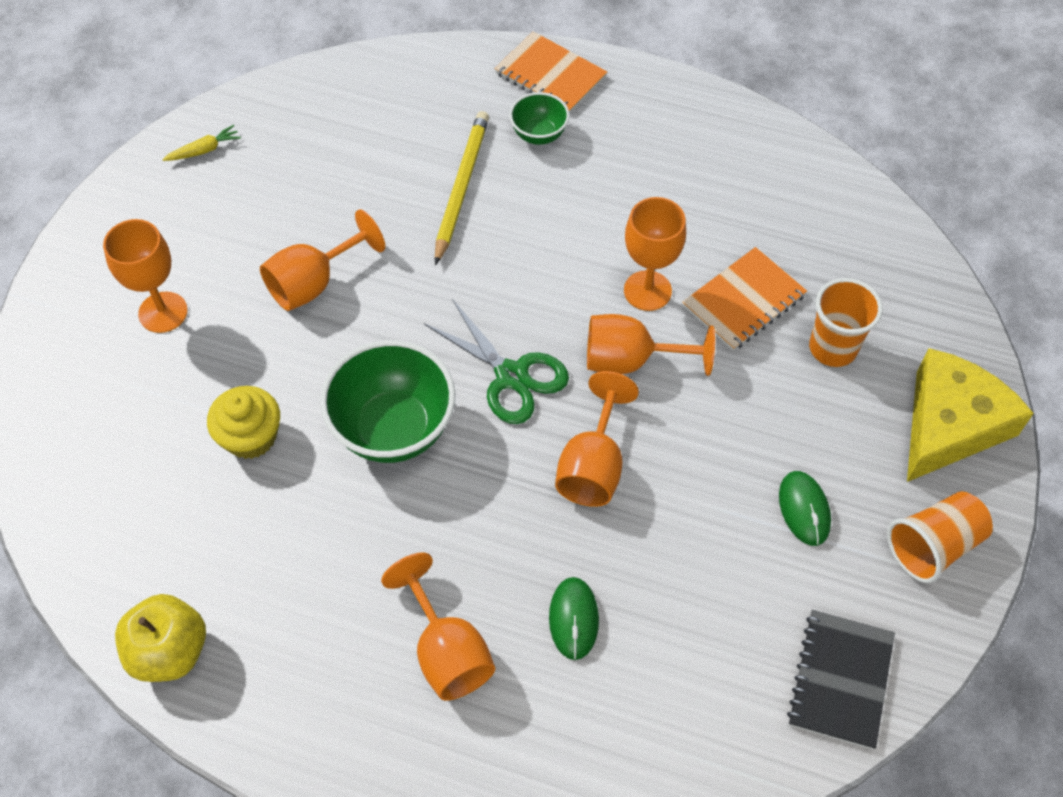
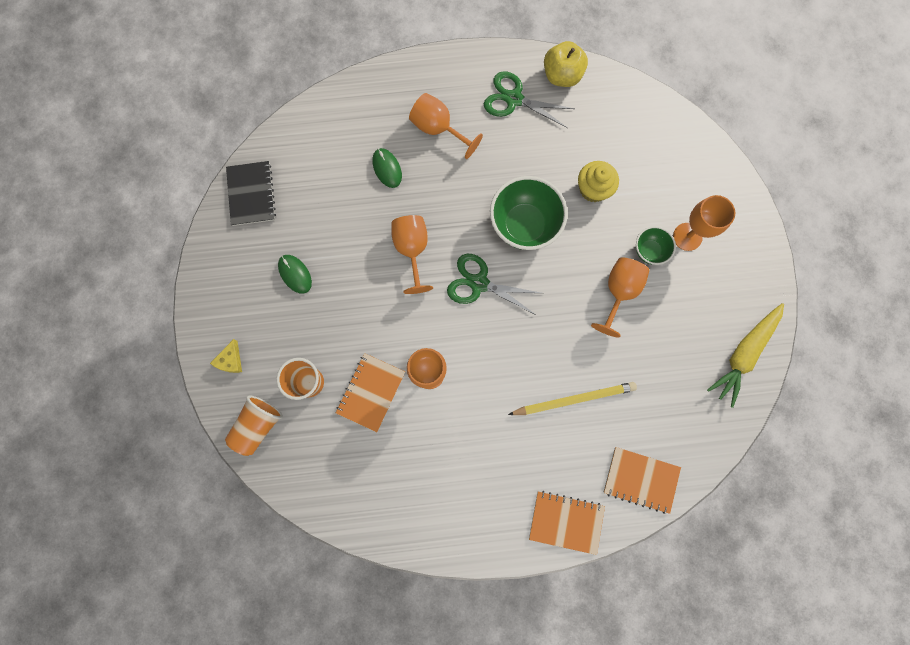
camera: 155 degrees right, 20 degrees up
(204, 150) = (743, 354): yellow carrot -> yellow carrot, size x2.21
(281, 645) = (514, 99): none -> green scissors
(431, 80) = (641, 479): none -> orange notebook
(461, 187) = (574, 399): yellow pencil -> yellow pencil turned 90 degrees counterclockwise
(539, 135) = (548, 464): green bowl -> green bowl (649, 251)
(631, 360) = (419, 322): orange goblet -> none
(933, 546) = (223, 283): orange cup -> orange cup (258, 426)
(950, 425) = (230, 360): yellow cheese -> yellow cheese, size x0.42

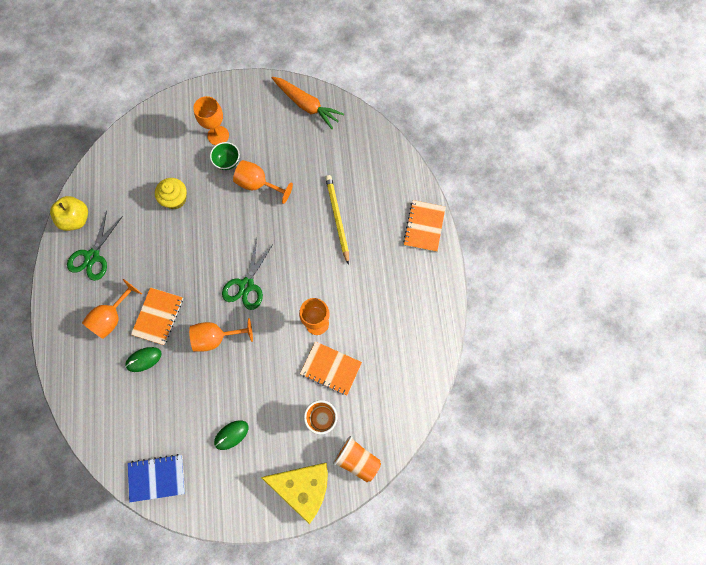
camera: 90 degrees left, 5 degrees down
(230, 360) = (303, 487): yellow cheese -> yellow cheese, size x2.36
(251, 194) = (157, 478): black notebook -> blue notebook
(524, 225) = (201, 251): green bowl -> none
(641, 479) = (394, 176): orange notebook -> orange notebook (158, 316)
(743, 354) = (307, 105): yellow carrot -> orange carrot

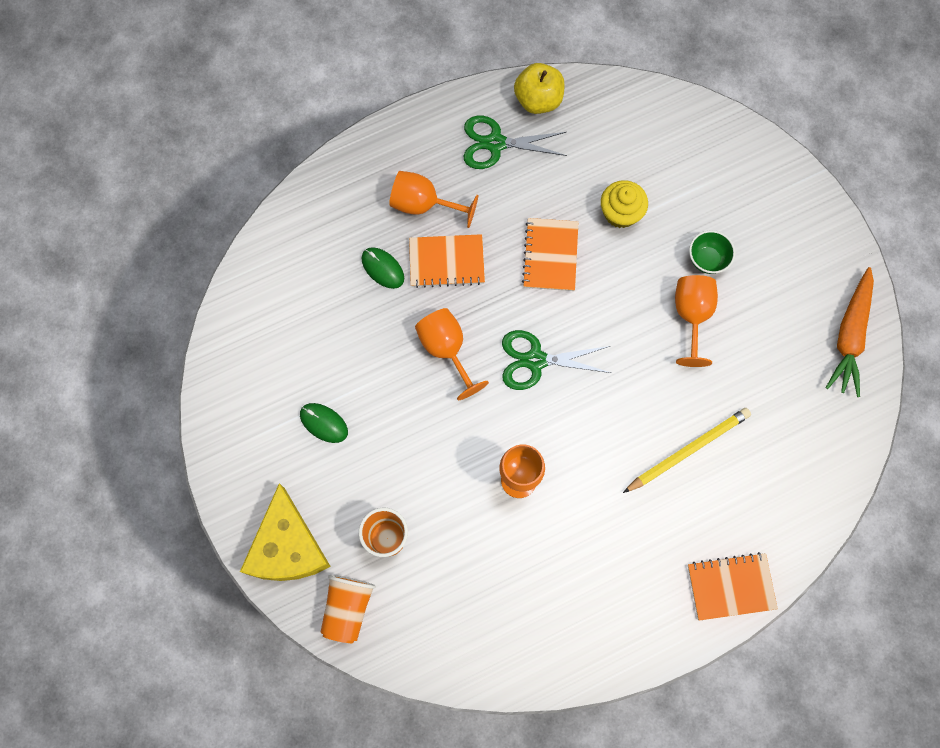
camera: 70 degrees right, 0 degrees up
(157, 478) = (238, 350): blue notebook -> none
(218, 135) = (742, 230): orange goblet -> none
(331, 368) = (461, 524): orange notebook -> orange notebook (550, 255)

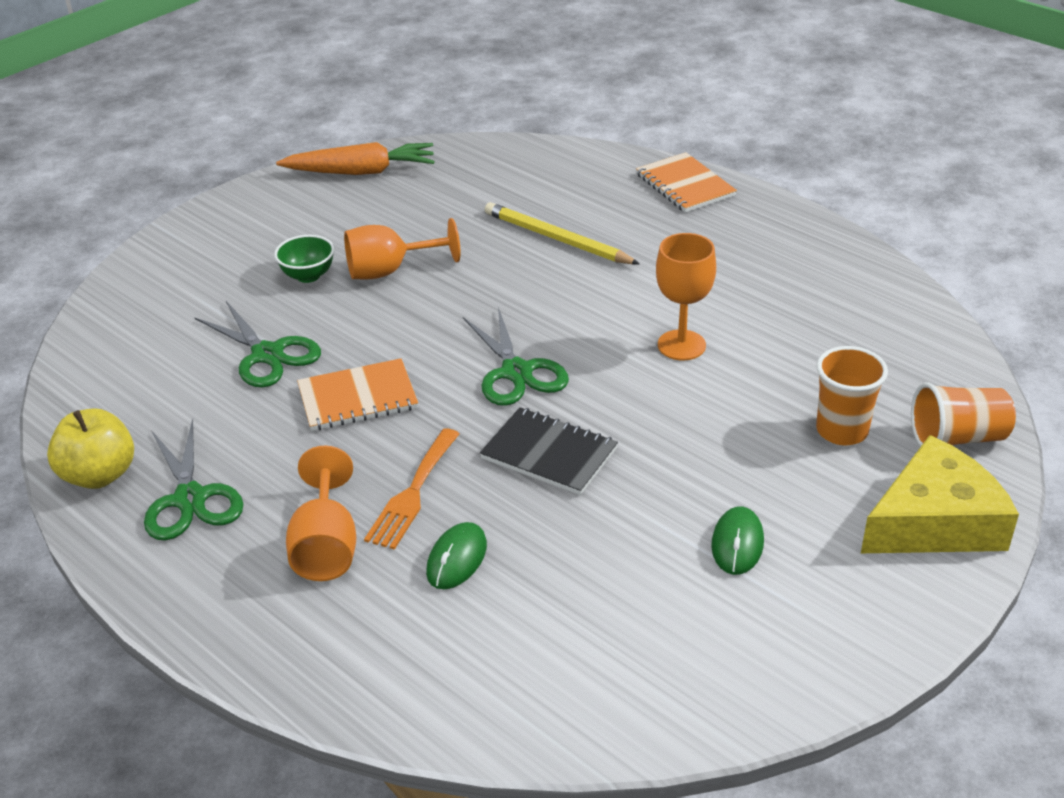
camera: 110 degrees left, 35 degrees down
(446, 261) = (412, 493): orange notebook -> orange fork
(446, 350) = (549, 454): orange goblet -> black notebook
(620, 213) = (267, 354): yellow cupcake -> green scissors

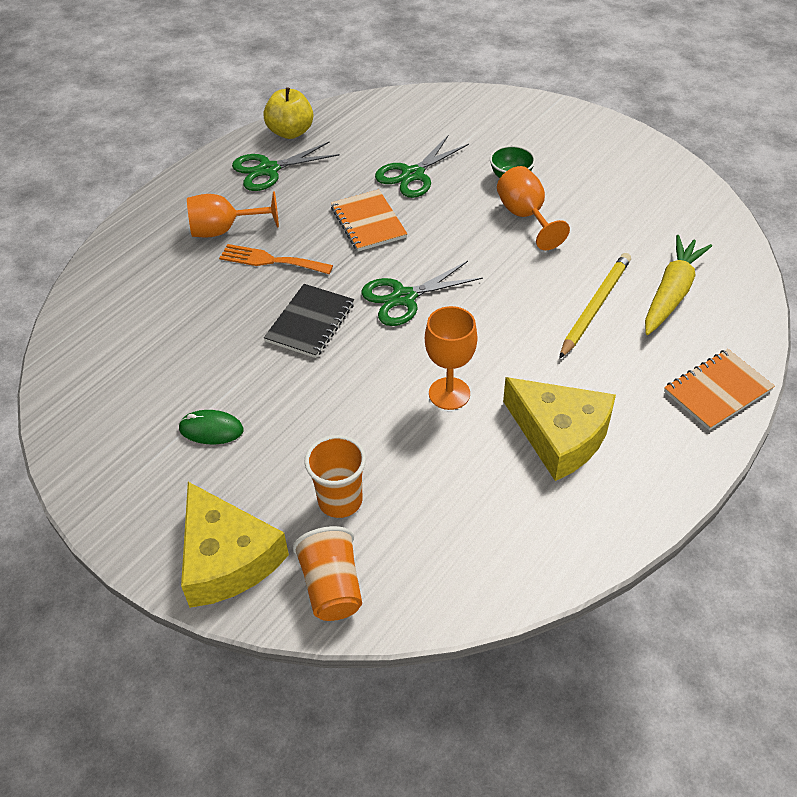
camera: 85 degrees right, 10 degrees up
(361, 171) = (669, 181): orange carrot -> none
(457, 559) = (208, 287): green mouse -> none
(545, 192) = (671, 293): none -> yellow carrot
(742, 278) = (559, 435): none -> yellow cheese

